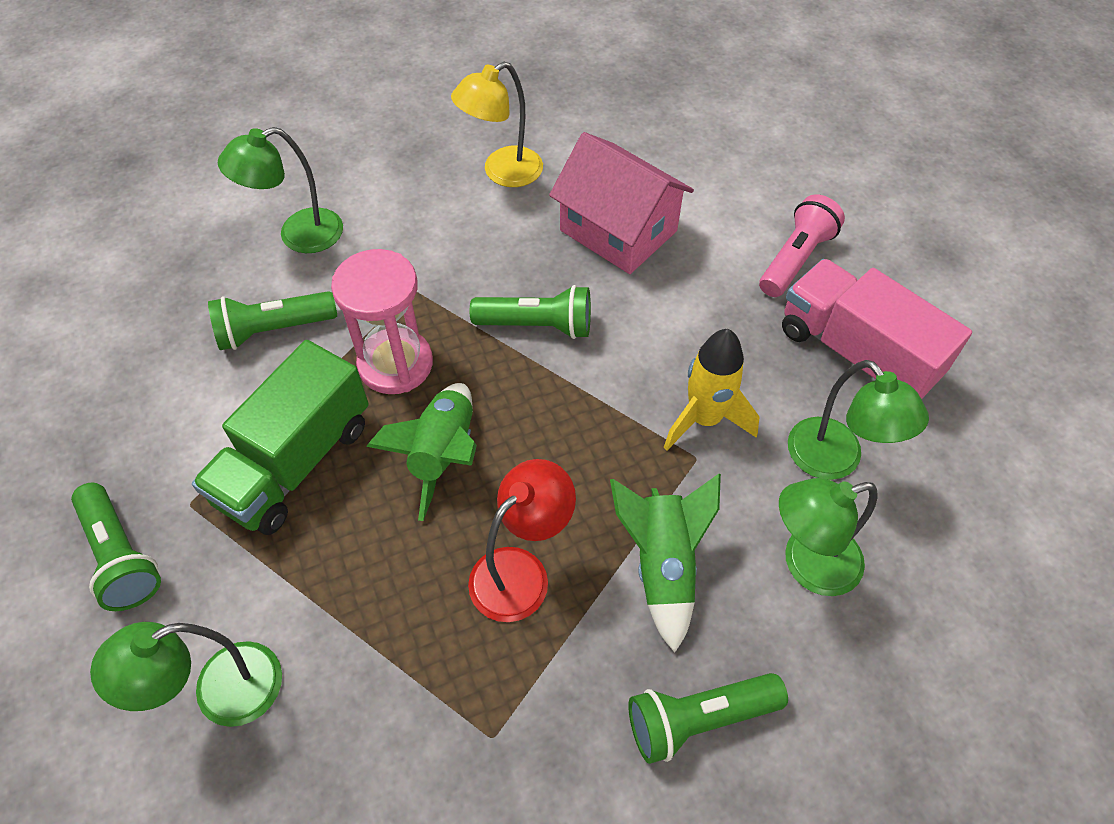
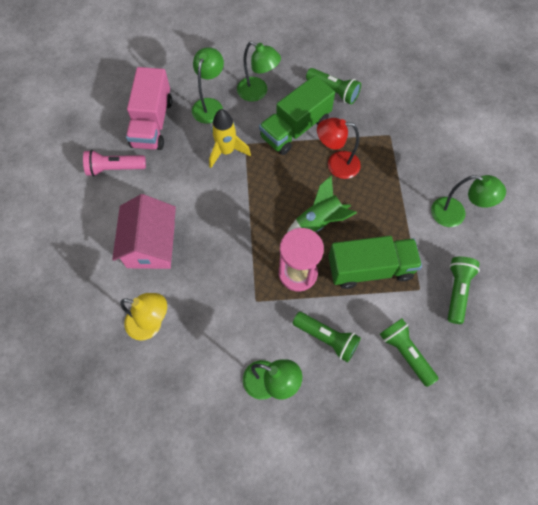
camera: 130 degrees left, 10 degrees up
(537, 325) = (232, 236): green flashlight -> green flashlight (405, 353)
(662, 565) = (295, 128): green rocket -> green truck

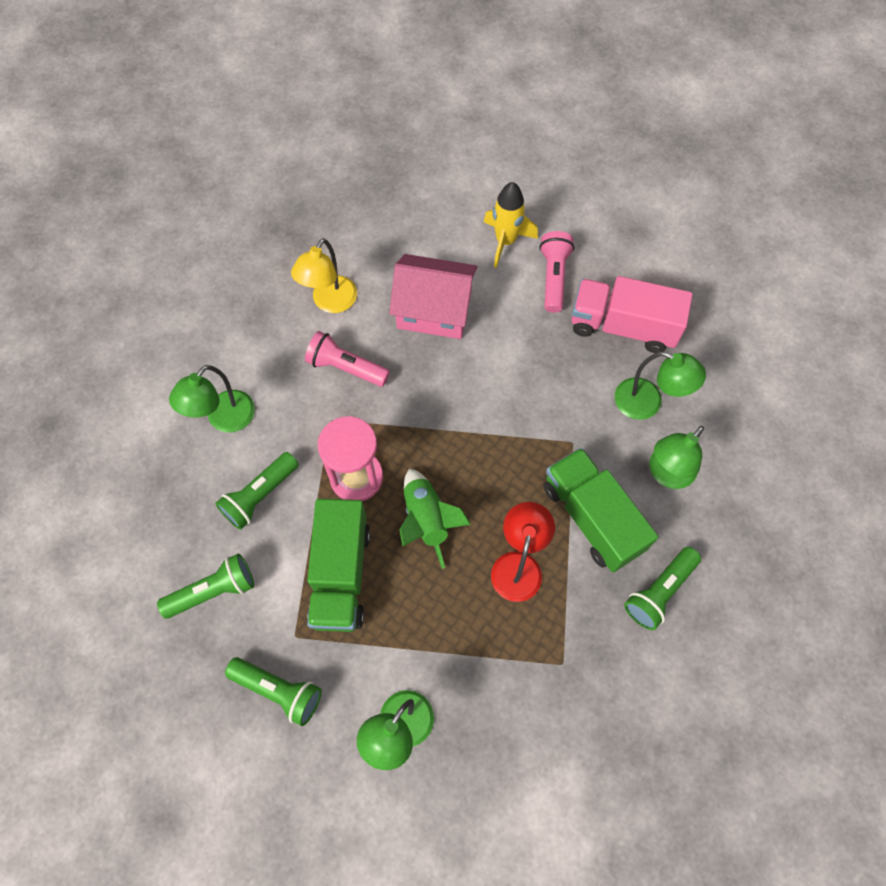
camera: 100 degrees right, 0 degrees up
(209, 299) = (346, 367): none -> pink flashlight
(226, 151) = (562, 415): yellow rocket -> yellow rocket (505, 242)

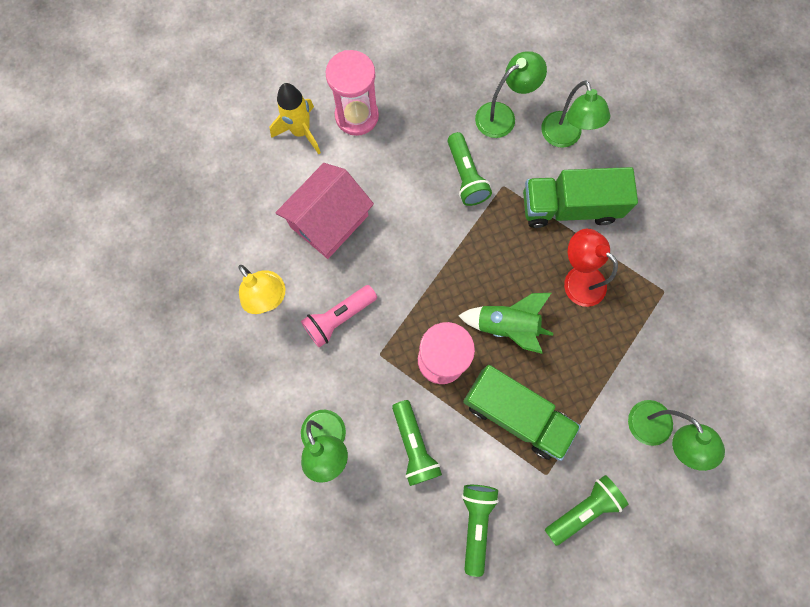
camera: 60 degrees left, 10 degrees up
(553, 277) = (357, 116): pink flashlight -> pink hourglass
(623, 326) = (430, 93): pink truck -> none
(659, 592) = (646, 196): green flashlight -> green flashlight (465, 176)

